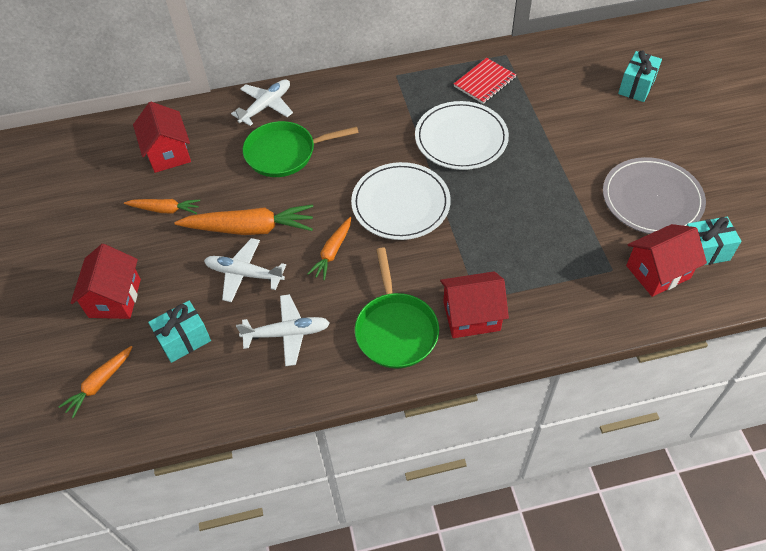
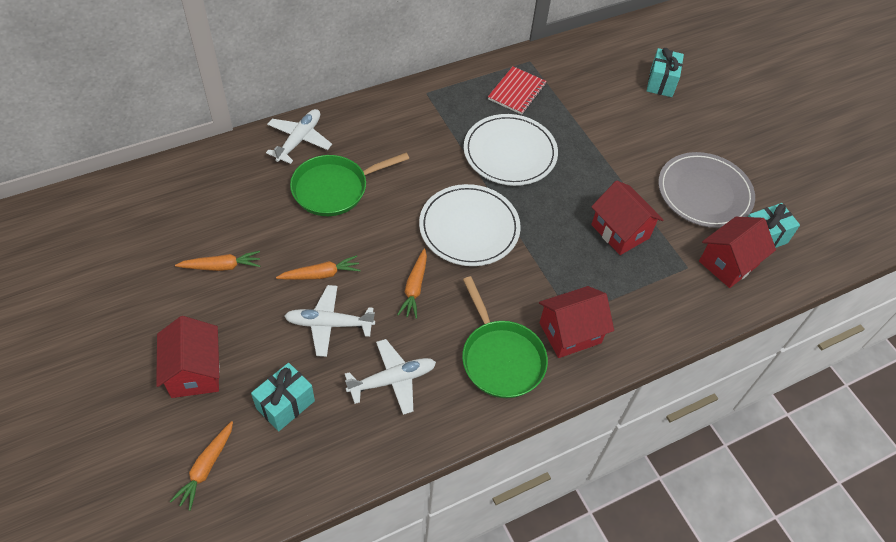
camera: 20 degrees left, 0 degrees up
(168, 153) = (206, 203): red house -> red house (620, 231)
(250, 228) = (321, 274): orange carrot -> orange carrot, size x0.57

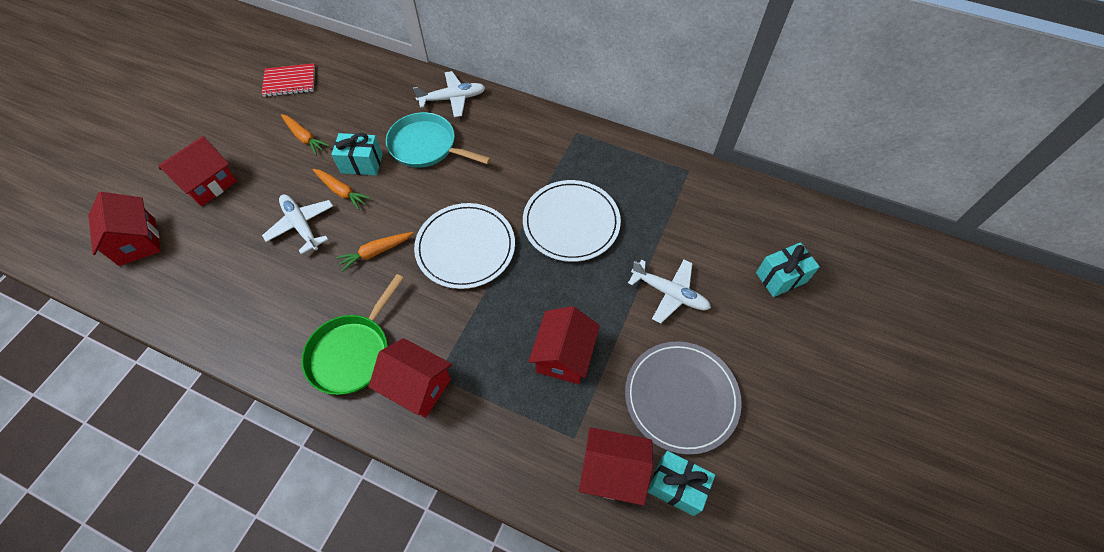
camera: 55 degrees right, 5 degrees up
(206, 468) = (137, 242): orange carrot -> red house
(285, 404) = (215, 248): turquoise gift -> turquoise gift (362, 164)
(334, 189) = (426, 146): green pan -> turquoise pan
(392, 380) = (279, 295): white plane -> white plane (669, 293)
(517, 92) = (643, 184): red notebook -> red notebook (290, 82)

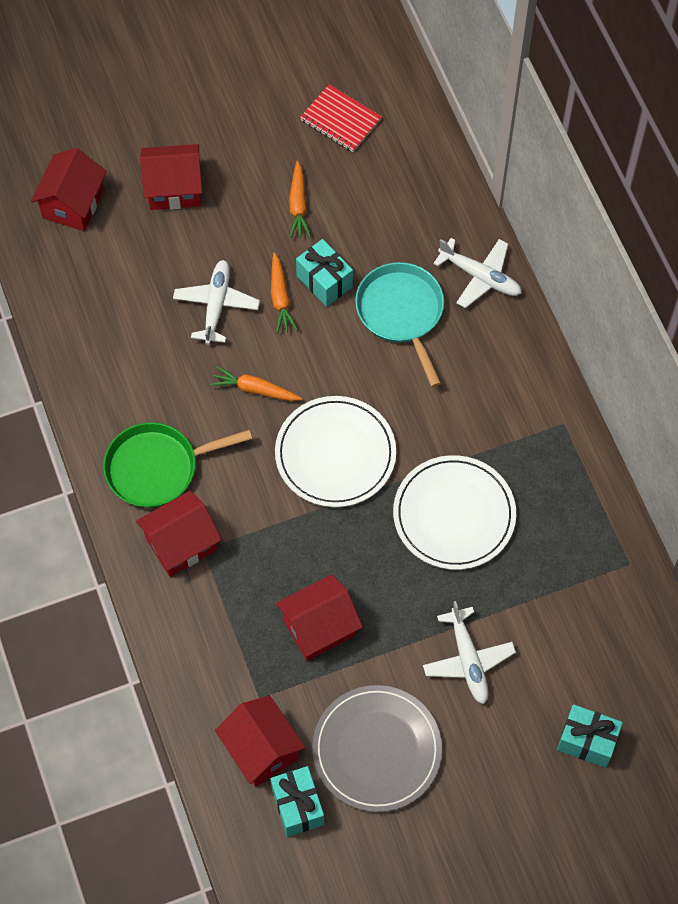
camera: 45 degrees right, 5 degrees up
(417, 386) = (181, 544): red house -> red house turned 75 degrees clockwise

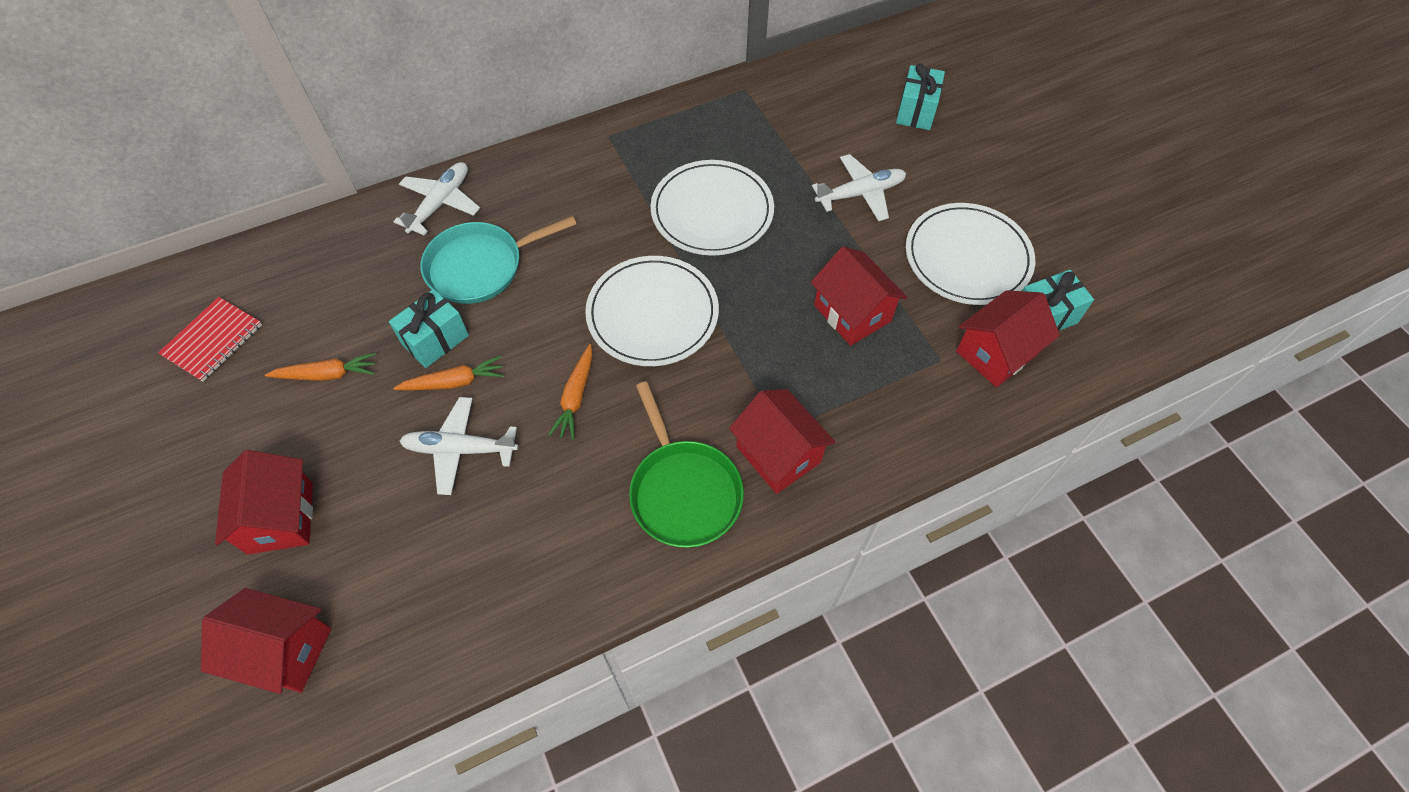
camera: 95 degrees left, 5 degrees down
(377, 750) = (967, 257): grey plate -> white plate

